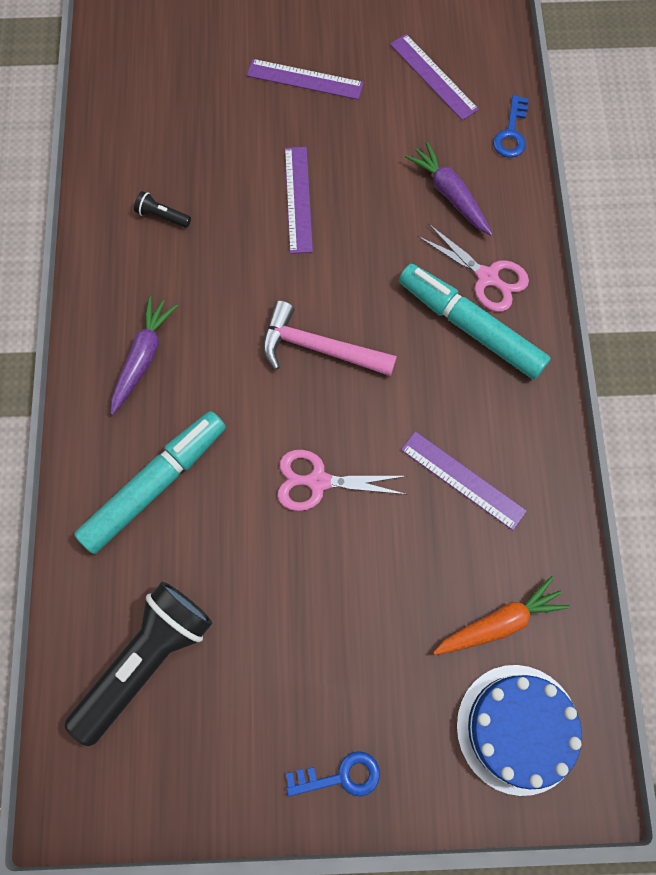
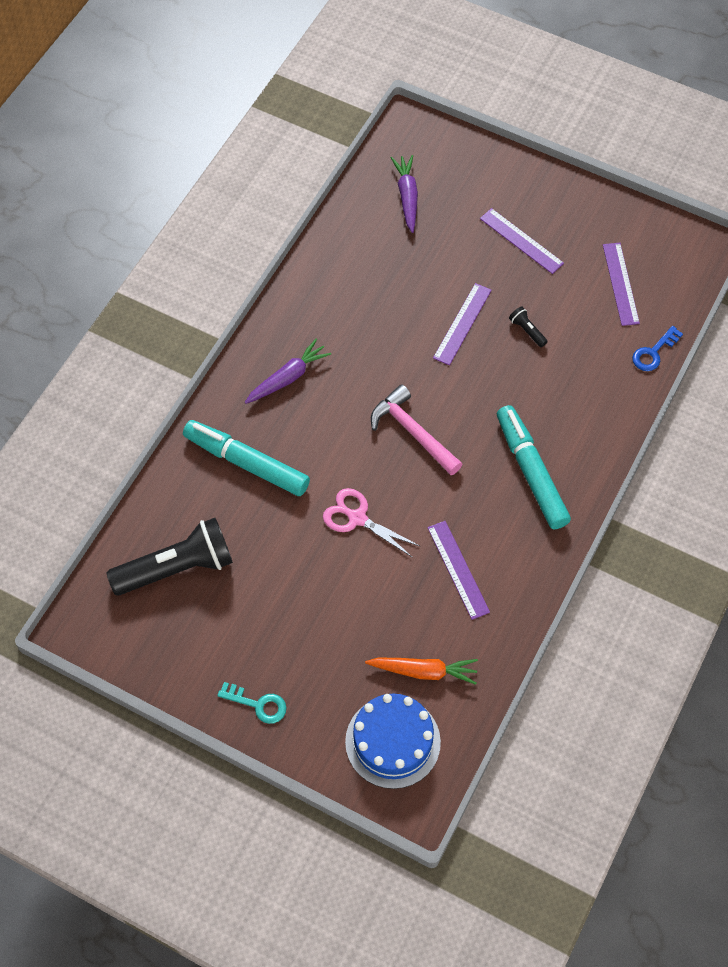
camera: 30 degrees right, 10 degrees down
(155, 484) = (246, 463): turquoise marker -> turquoise marker turned 135 degrees counterclockwise
(162, 216) = (358, 289): black flashlight -> black flashlight (527, 330)
(341, 776) = (258, 704): blue key -> turquoise key
(449, 194) = (576, 374): purple carrot -> purple carrot (407, 197)
(487, 277) = (566, 445): pink scissors -> none

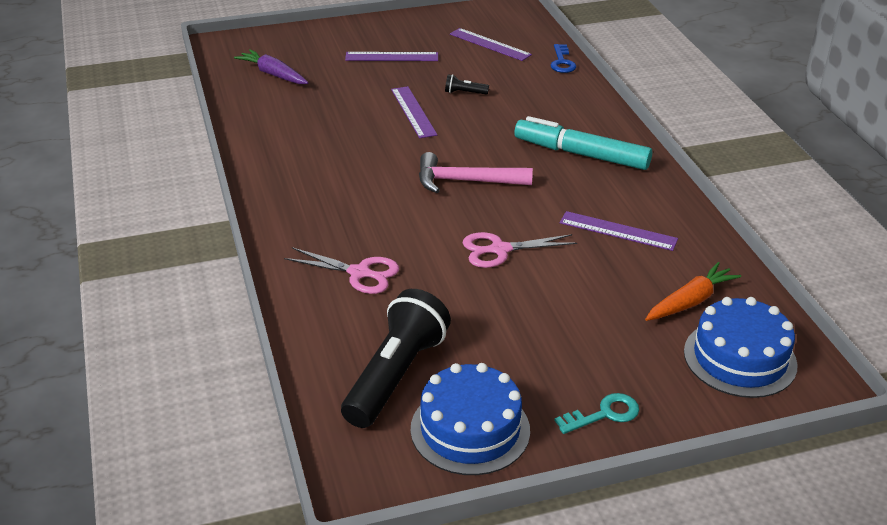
camera: 45 degrees left, 25 degrees down
(173, 645) = (470, 429): none -> blue cake
(246, 463) = (359, 273): turquoise marker -> pink scissors
(288, 378) = (320, 207): purple carrot -> none

